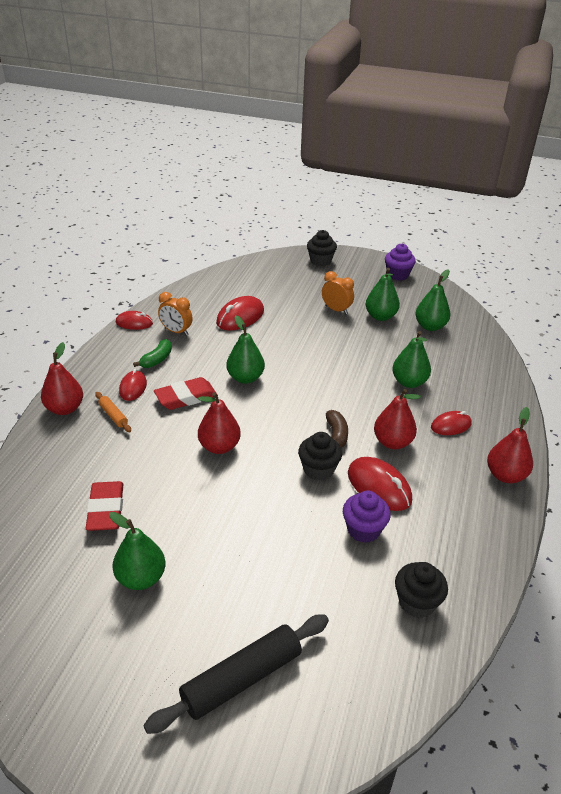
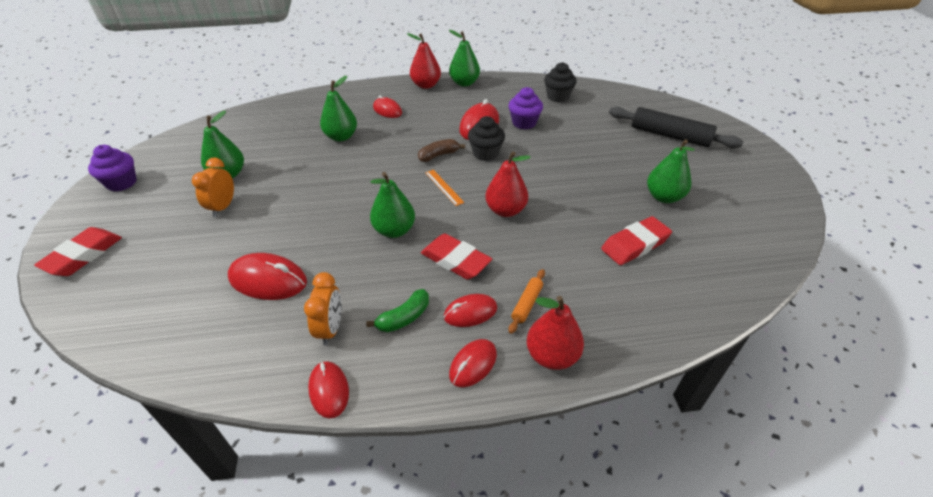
camera: 115 degrees left, 5 degrees up
(95, 375) = (473, 364): none -> red mouse
(157, 360) = (404, 318): green banana -> green banana turned 135 degrees clockwise
(281, 421) = (444, 187): none -> orange ruler
(320, 261) = (83, 255): black cupcake -> red eraser
(392, 442) = (427, 129): red pear -> none
(430, 326) = (238, 142): green pear -> green pear (464, 83)

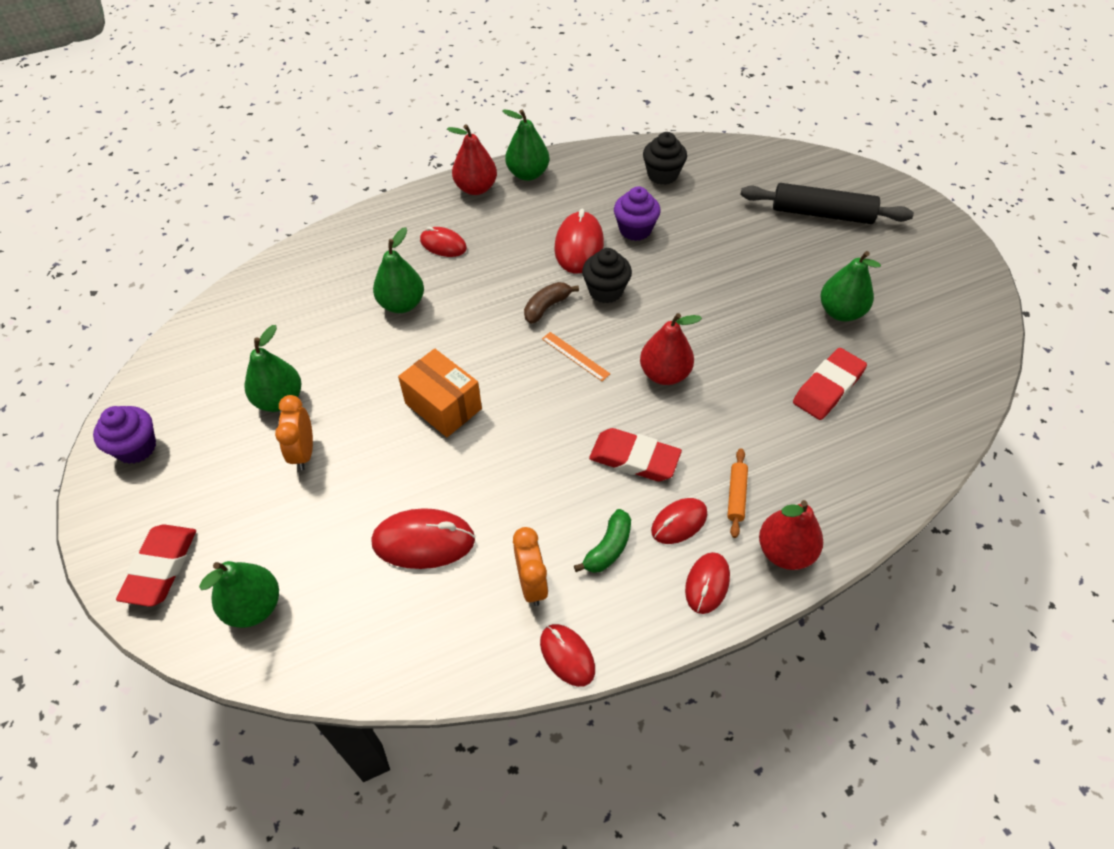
camera: 15 degrees left, 10 degrees up
(333, 199) = (443, 406): none -> orange box
(394, 230) = (543, 435): green pear -> green pear (254, 606)

